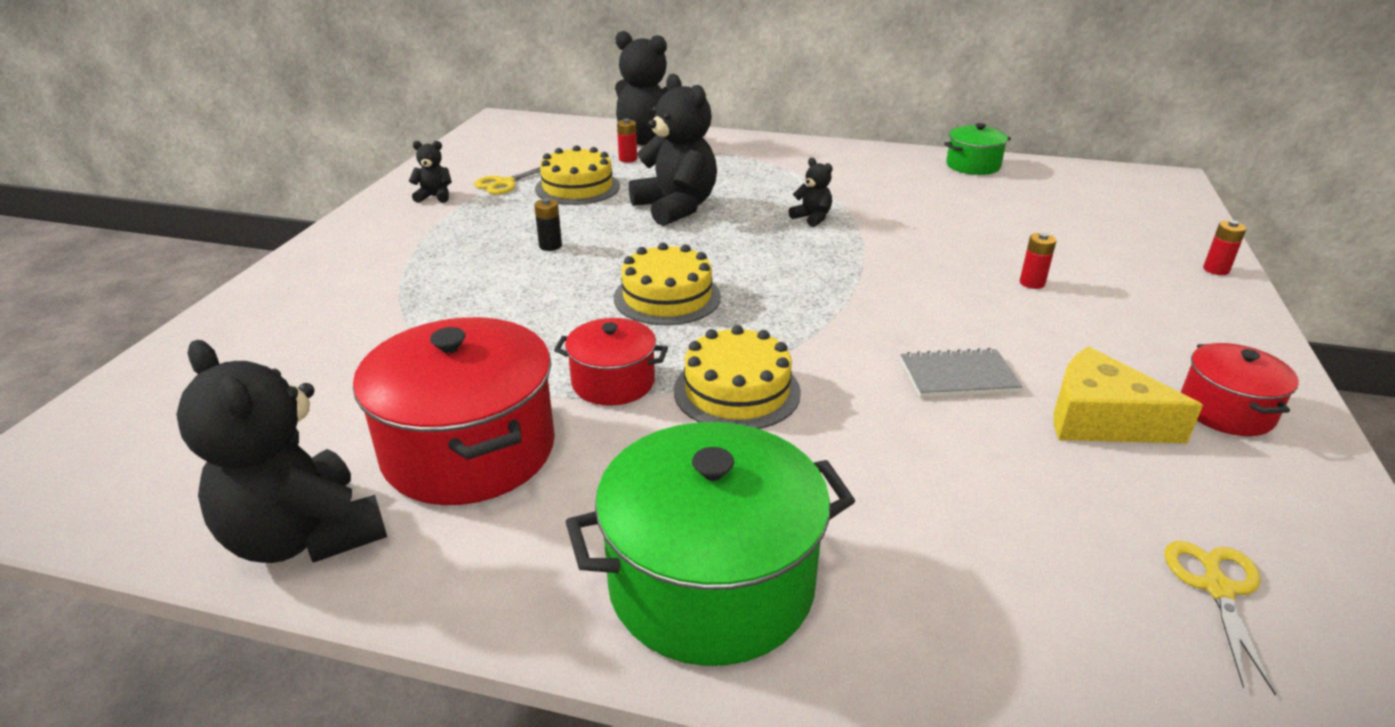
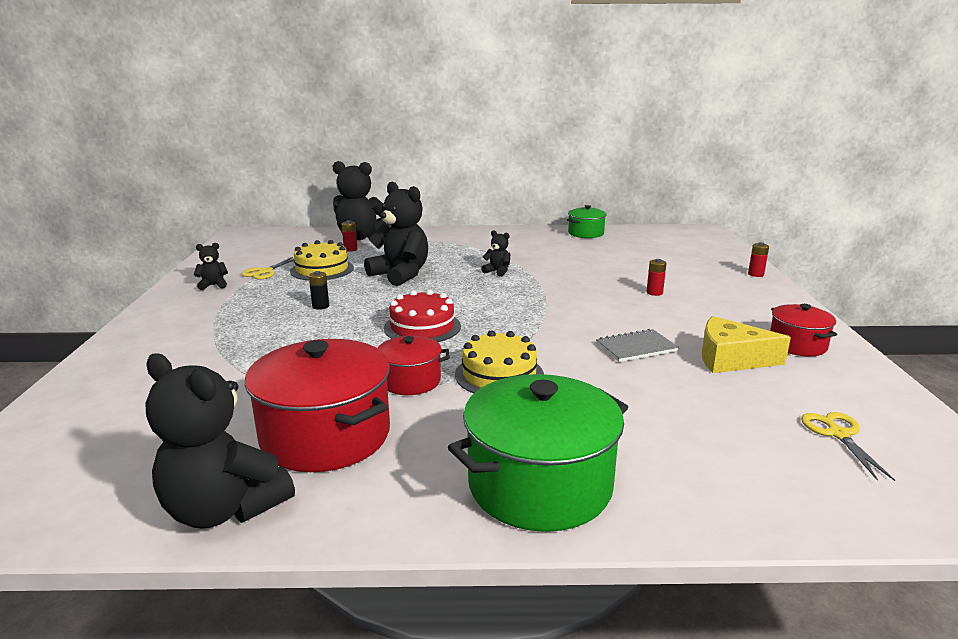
camera: 15 degrees left, 10 degrees down
(667, 297) = (422, 327): yellow cake -> red cake

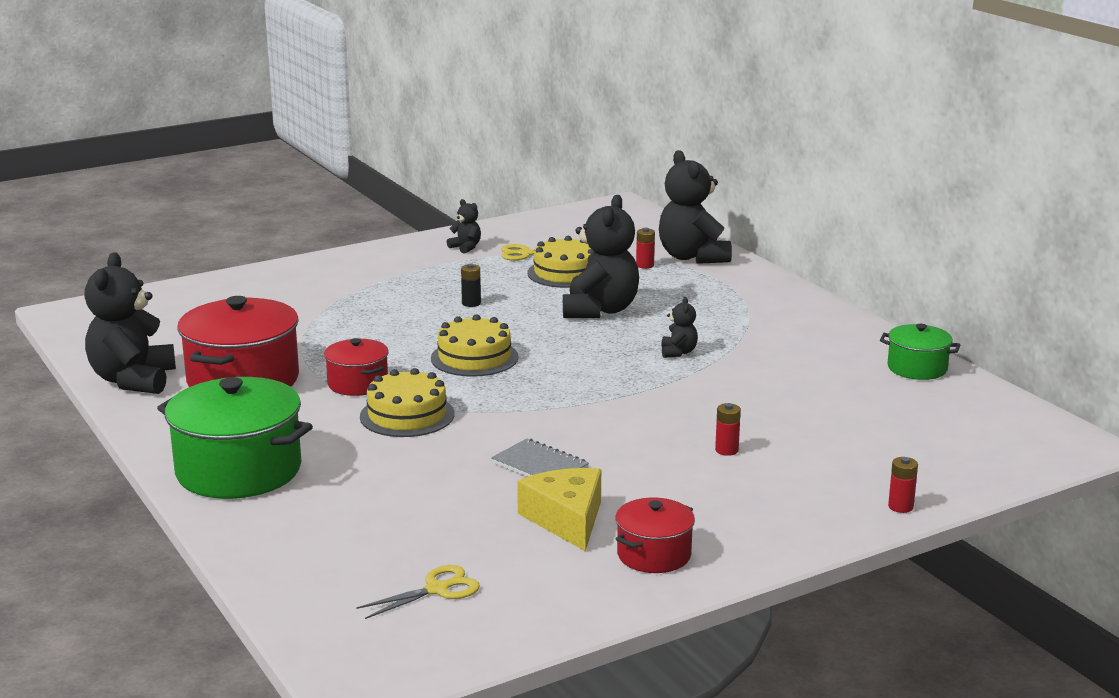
camera: 60 degrees right, 0 degrees up
(422, 327) = (474, 358): red cake -> yellow cake

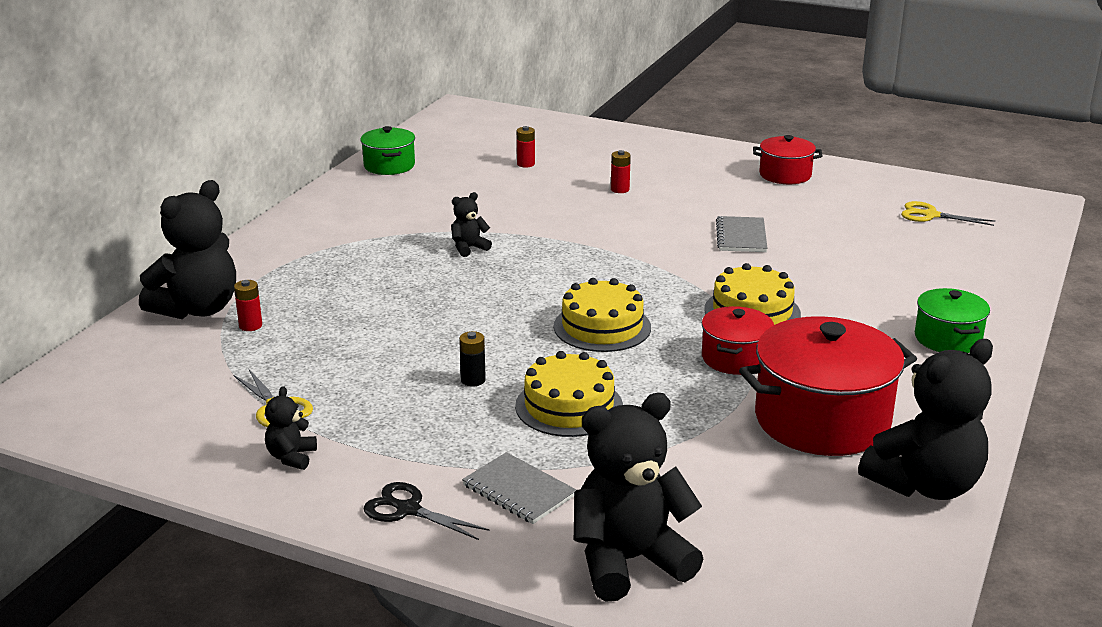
camera: 125 degrees left, 5 degrees up
(239, 471) = (948, 339): green pot -> green pot, size x0.54
(338, 284) = (518, 491): none -> grey notebook
(370, 260) = (408, 510): none -> black scissors
(566, 273) = (320, 360): yellow cake -> yellow cake (569, 406)
(566, 519) = (792, 207): yellow cheese -> none
(600, 310) = (410, 308): black teddy bear -> black teddy bear (629, 561)
(900, 507) = (618, 133): red battery -> red battery (526, 164)

